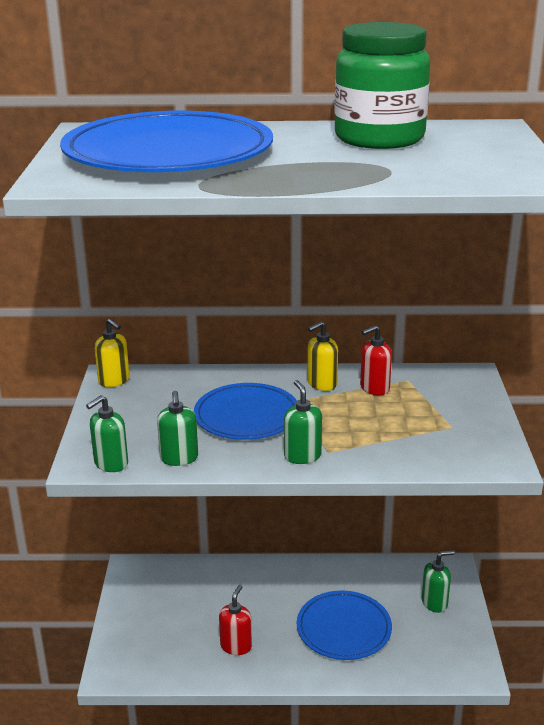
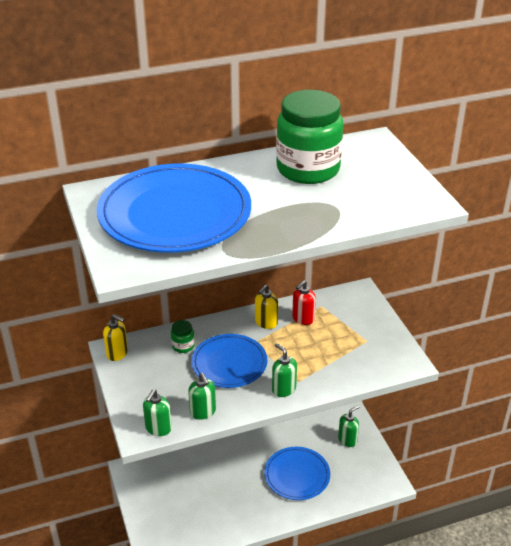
camera: 20 degrees left, 10 degrees up
(199, 388) = (183, 346): none -> green jar
(236, 646) = (231, 508): red soap dispenser -> none

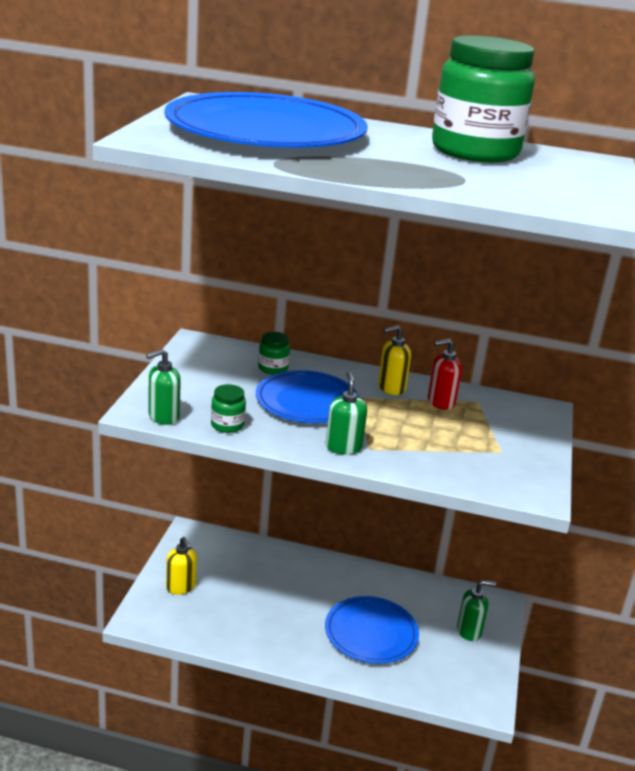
camera: 30 degrees right, 10 degrees down
(117, 353) = (197, 346): yellow soap dispenser -> yellow soap dispenser (181, 587)
(203, 412) = (227, 425): green soap dispenser -> green jar

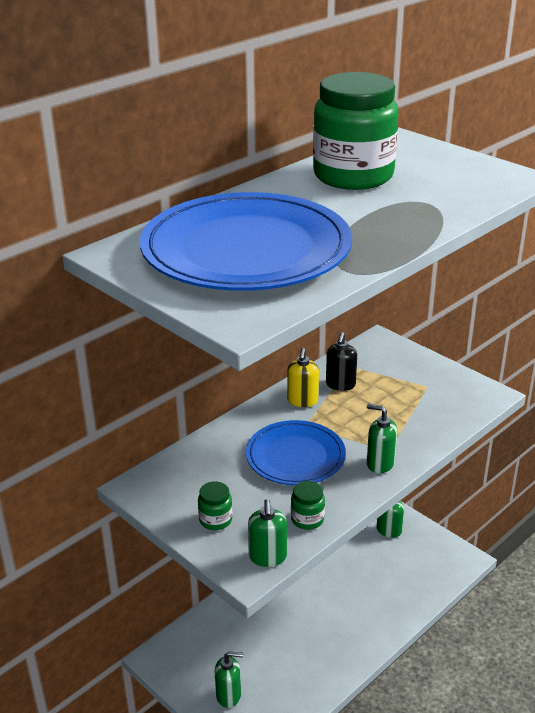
camera: 55 degrees left, 5 degrees up
(181, 587) = (229, 695): yellow soap dispenser -> green soap dispenser
(273, 368) = (224, 455): green jar -> green jar (215, 520)
(371, 633) = (360, 588): blue plate -> none
(440, 402) = (340, 384): red soap dispenser -> black soap dispenser

